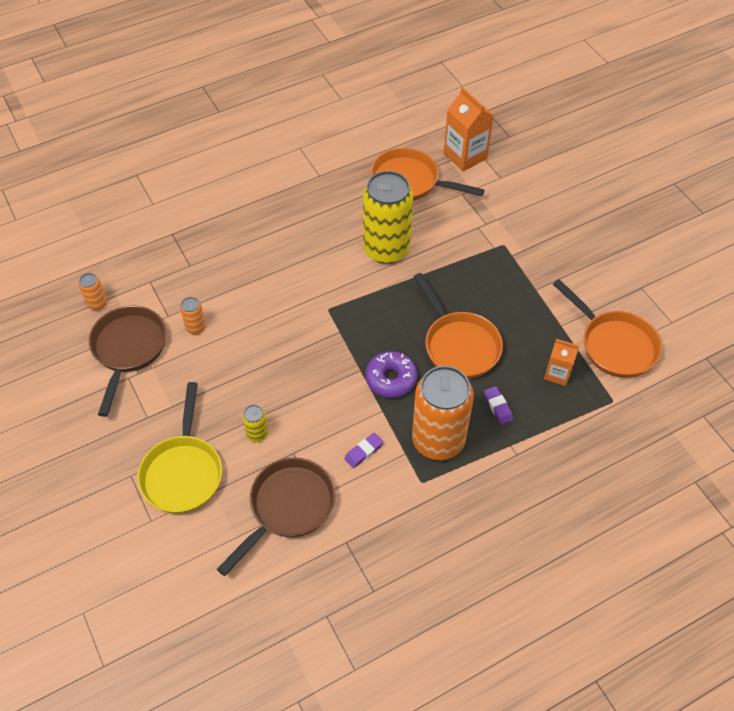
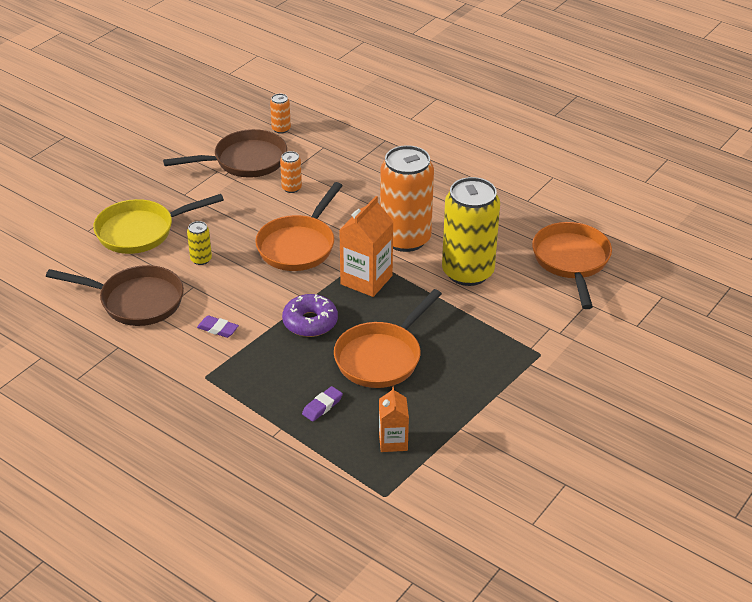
camera: 65 degrees right, 15 degrees down
(438, 440) = (258, 374): orange can -> orange can (405, 239)
(465, 156) = (645, 290): orange carton -> orange carton (366, 280)
(614, 345) = (463, 479): orange pan -> orange pan (298, 246)

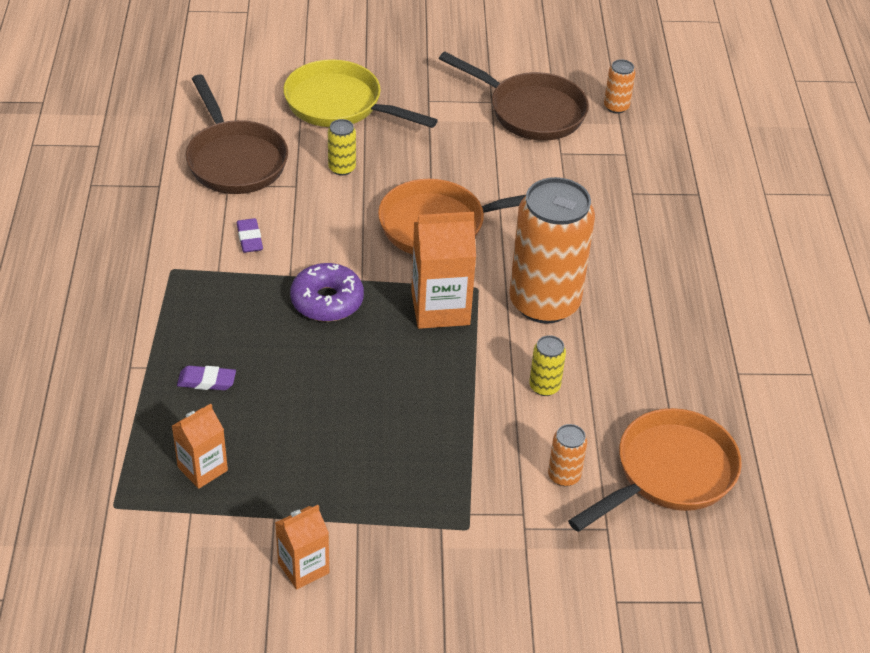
camera: 50 degrees right, 5 degrees up
(291, 188) = (527, 168): orange can -> orange can (564, 475)
(381, 357) = (327, 388): orange pan -> none
(467, 272) = (544, 386): yellow can -> yellow can, size x0.42
(509, 433) = (303, 568): none -> orange carton

